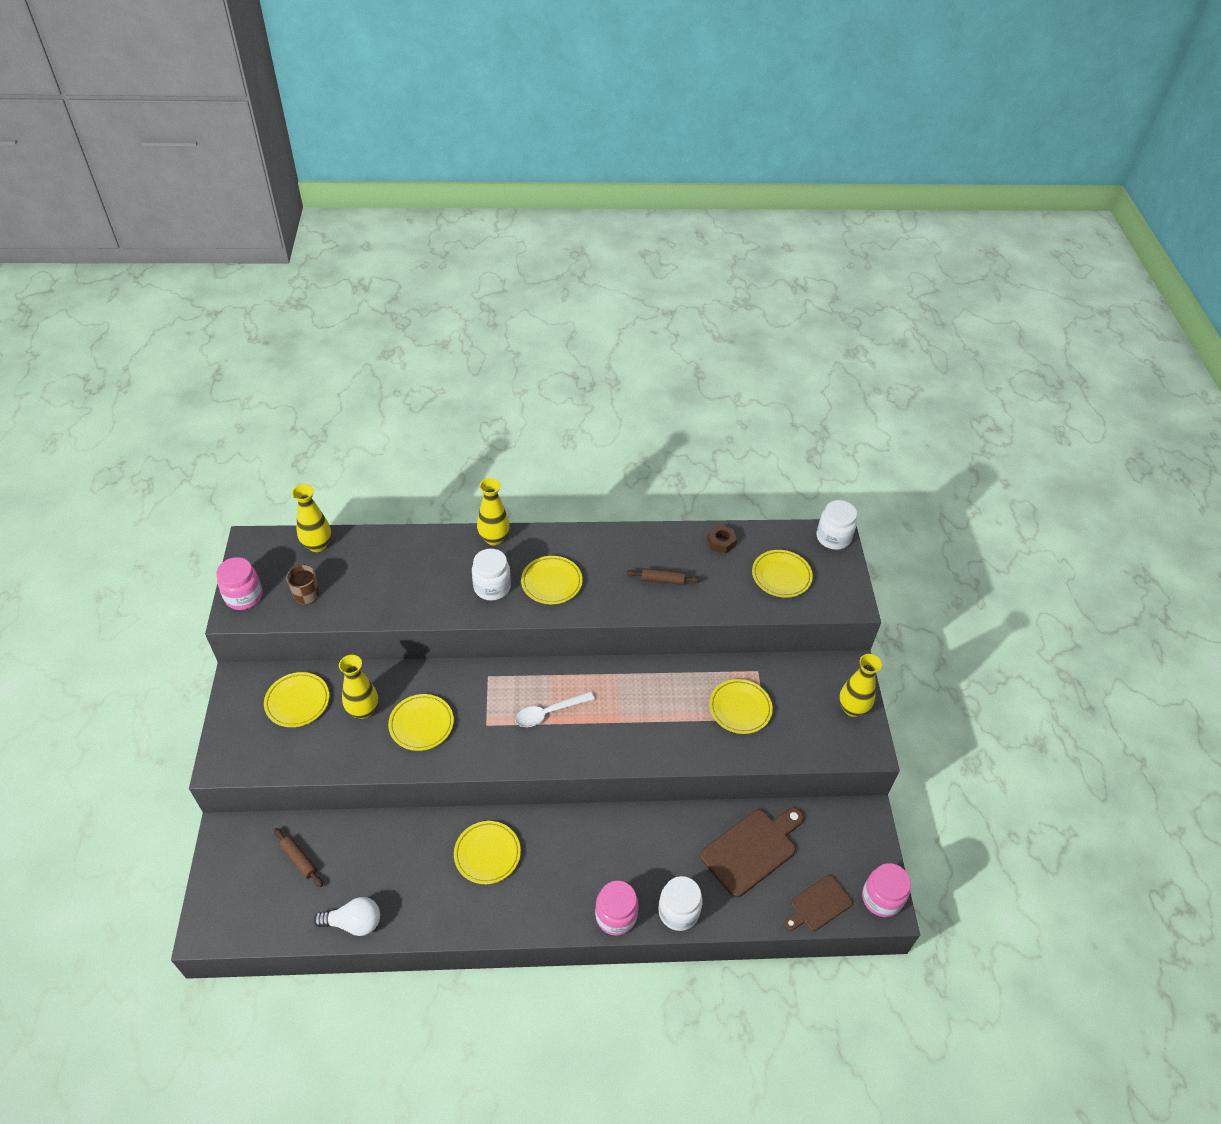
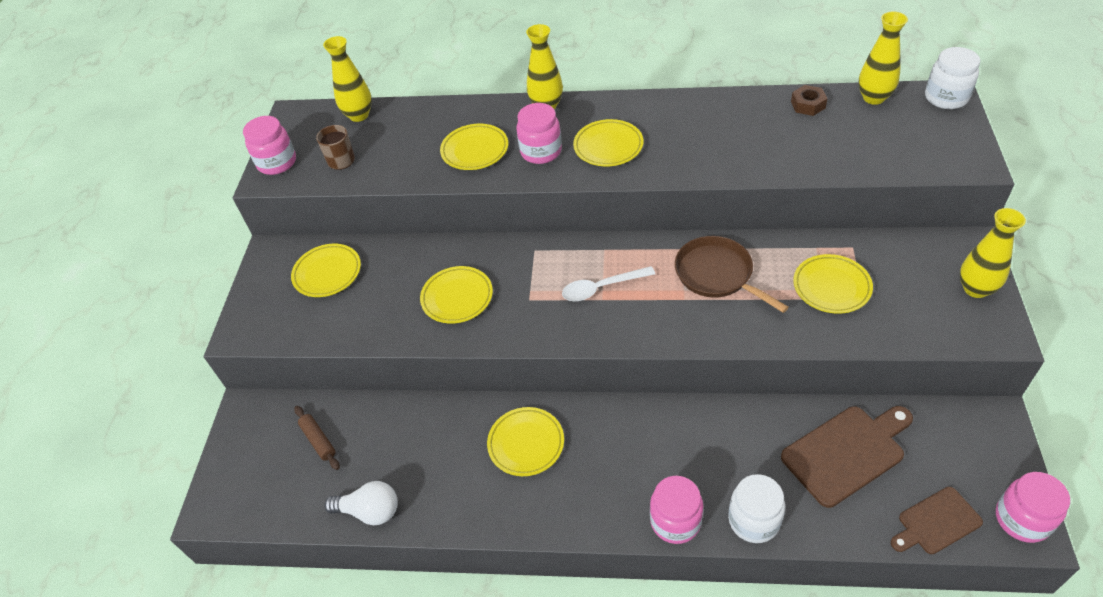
camera: 15 degrees right, 0 degrees up
(363, 710) = (395, 282): yellow vase -> yellow vase (873, 98)
(492, 587) = (541, 152): white jar -> pink jar
(646, 698) = (717, 274): none -> brown pan
(663, 580) = (738, 143): brown rolling pin -> none
(781, 576) = (882, 137): yellow plate -> yellow plate (475, 150)

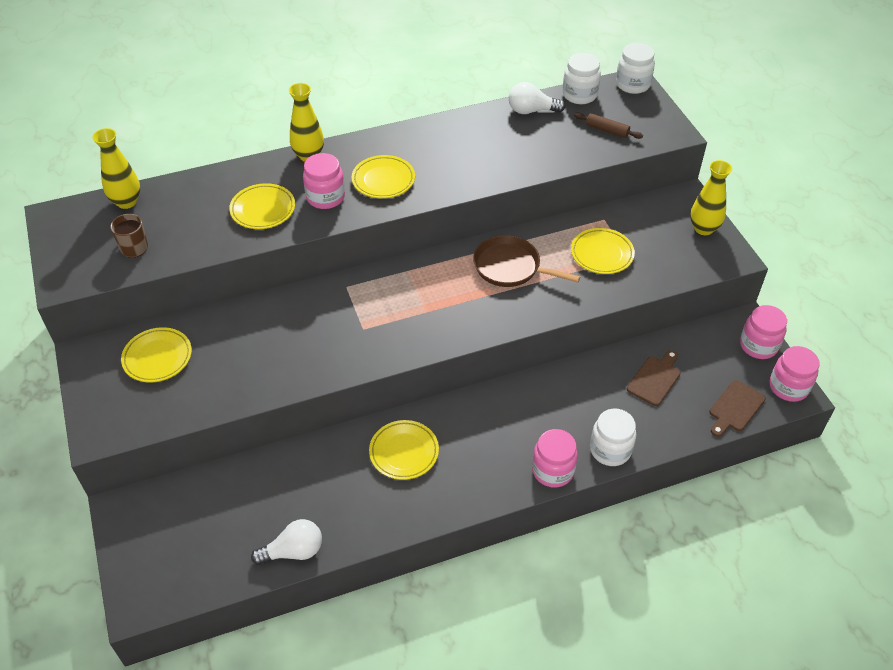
camera: 30 degrees left, 0 degrees up
(277, 163) = (66, 265): pink jar -> pink jar (758, 345)
(318, 440) = (211, 511): brown rolling pin -> brown rolling pin (607, 130)
(457, 297) = (297, 345): yellow plate -> none
(601, 288) = (421, 303): white spoon -> none
(808, 105) = (531, 111): brown nut -> white light bulb
(846, 452) = (655, 379): brown cutting board -> brown cutting board, size x0.62
(873, 98) = (579, 95): yellow vase -> white jar

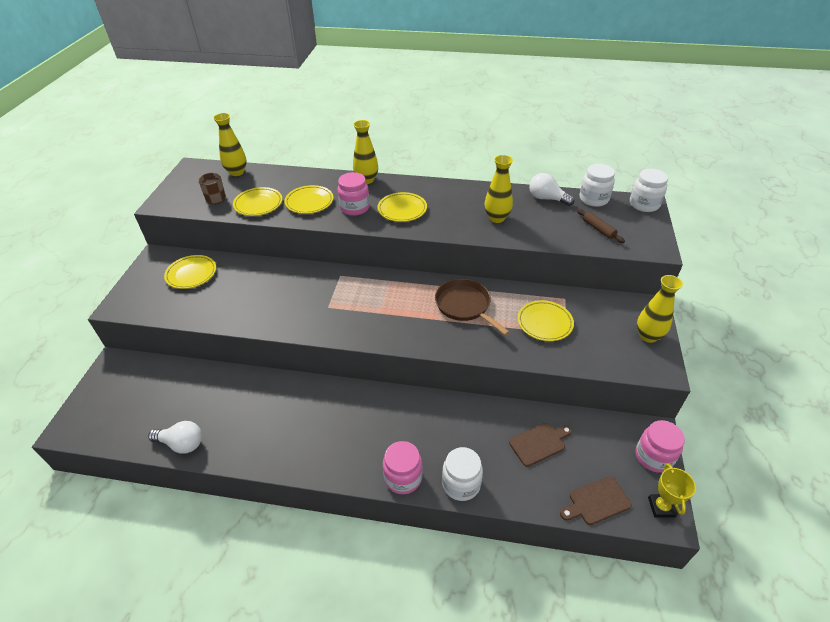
camera: 30 degrees right, 5 degrees down
(404, 452) = (307, 409): yellow plate -> yellow plate (258, 204)
(496, 153) = (496, 218): none -> yellow vase
(788, 387) = (661, 507): pink jar -> yellow trophy

